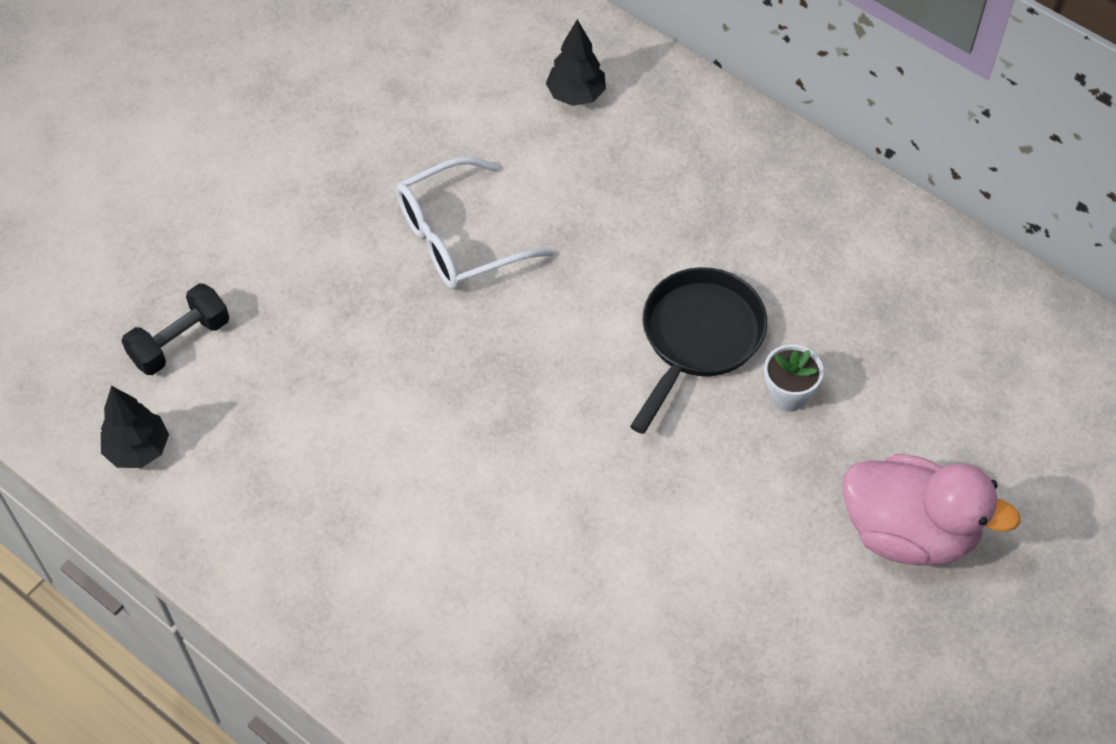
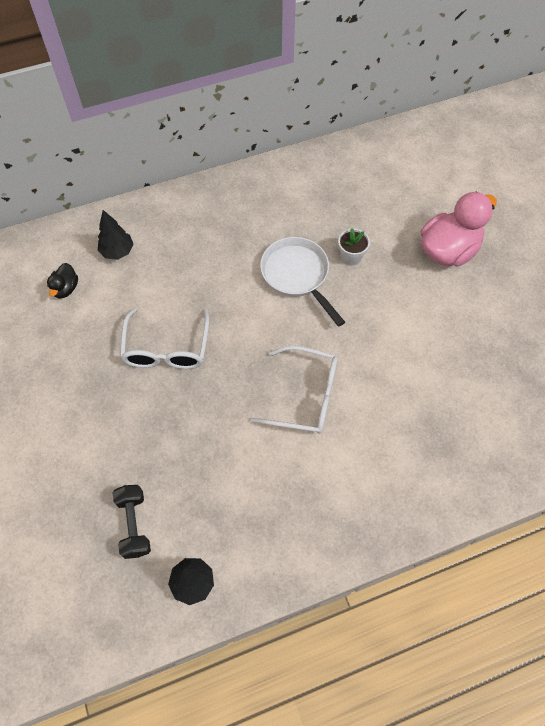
camera: 60 degrees left, 5 degrees up
(474, 72) = (65, 288): none -> black duck
(494, 450) = (306, 396): none -> white glasses
(698, 338) = (297, 275): black pan -> white pan

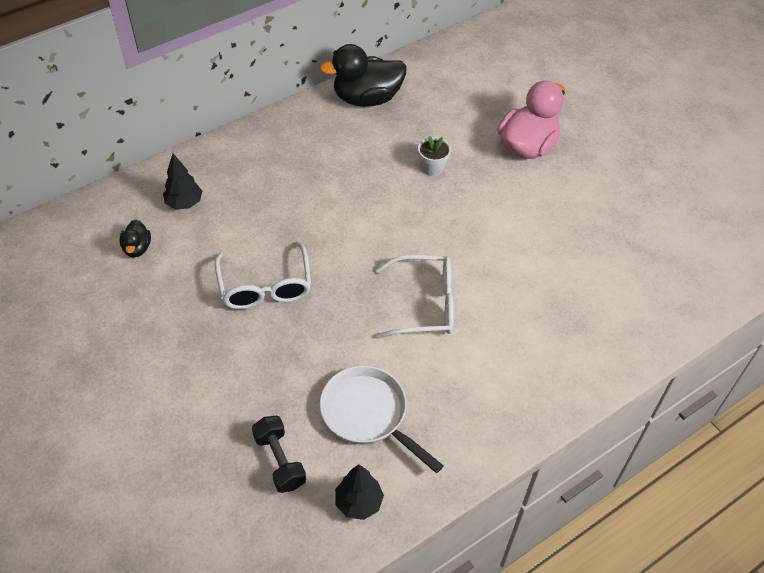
camera: 15 degrees left, 10 degrees down
(297, 275) = (383, 194): white pan -> white pan (368, 415)
(309, 174) = (367, 98): none -> black duck

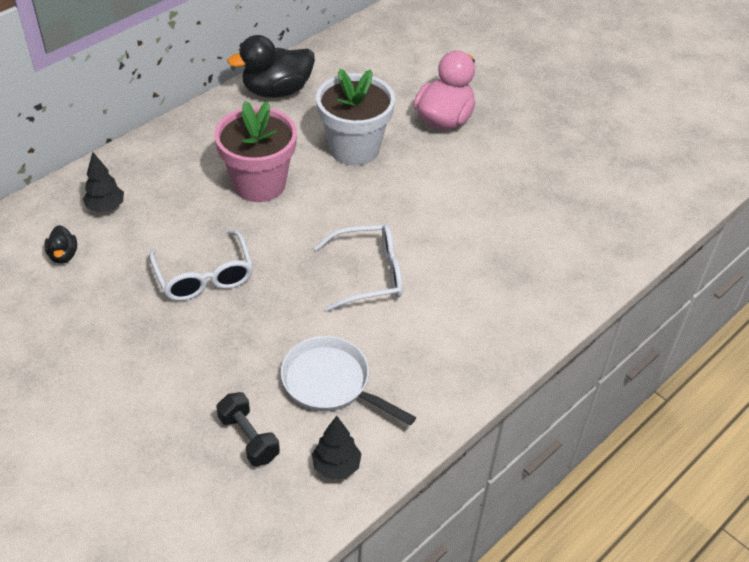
camera: 10 degrees left, 5 degrees down
(333, 195) = (259, 184): none -> pink flower pot
(432, 168) = (354, 148): white flower pot -> white flower pot, size x2.31

